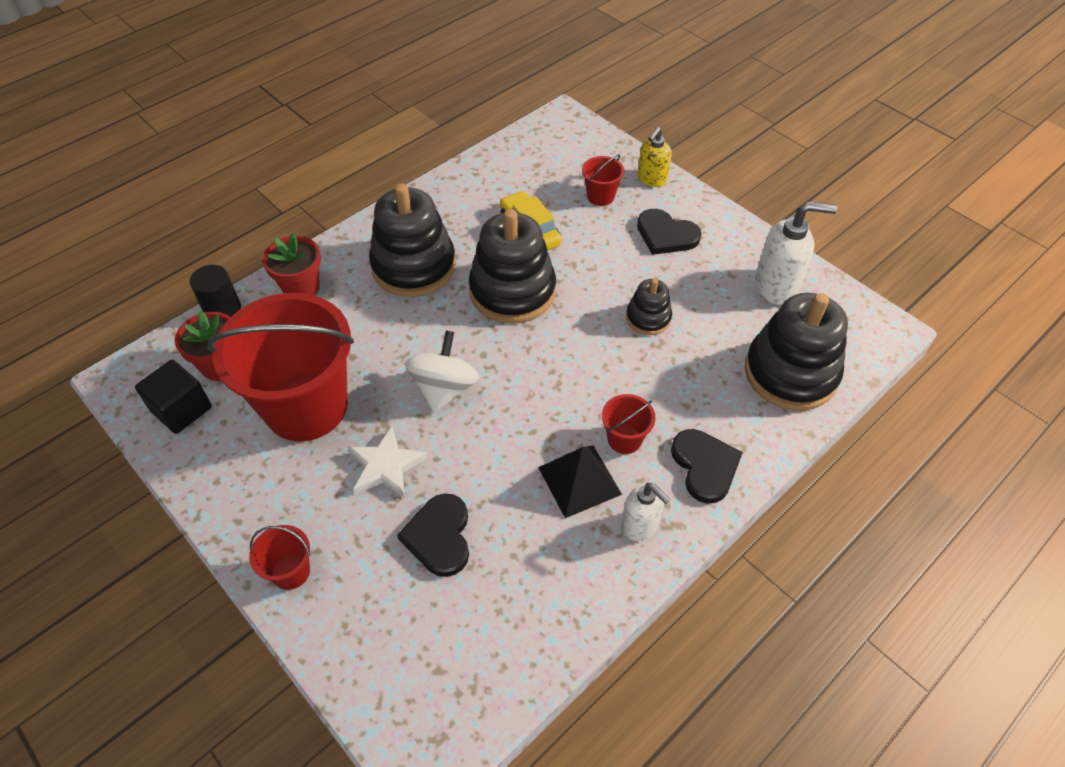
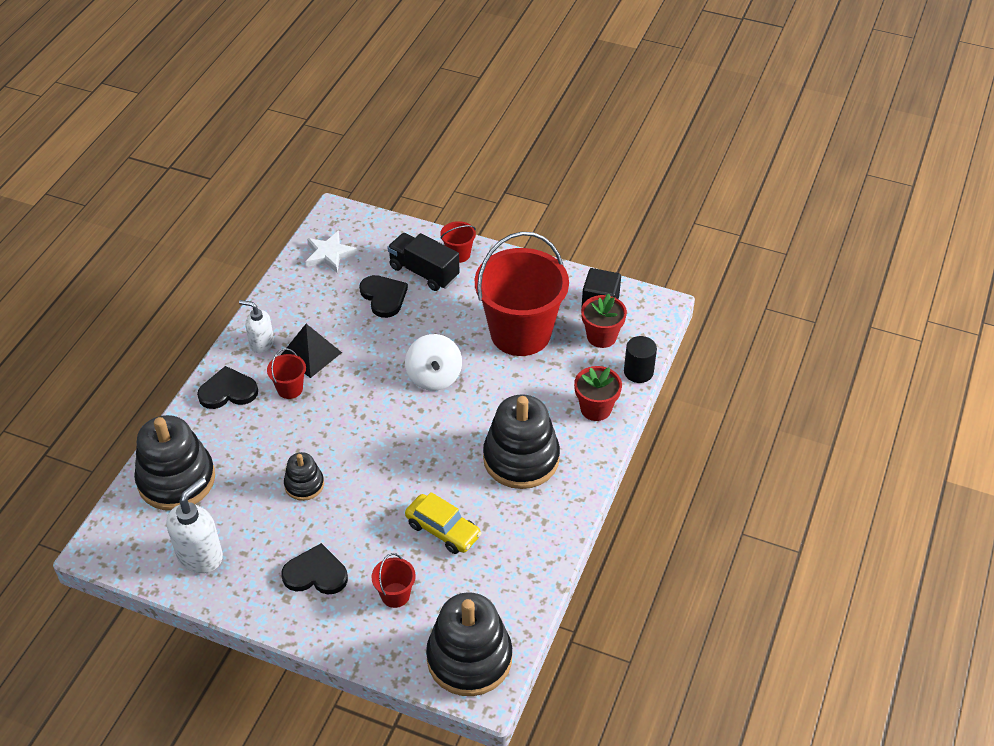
camera: 155 degrees right, 5 degrees down
(359, 558) = (424, 272): none -> black truck
(386, 466) = (441, 319): white star -> white star (329, 254)
(512, 291) = (426, 467): black stacking toy -> black stacking toy (469, 658)
(651, 179) = (353, 637): yellow soap dispenser -> none
(705, 466) = (228, 391): black heart -> black heart turned 120 degrees clockwise
(776, 286) = (200, 555): white soap dispenser -> white soap dispenser turned 150 degrees clockwise

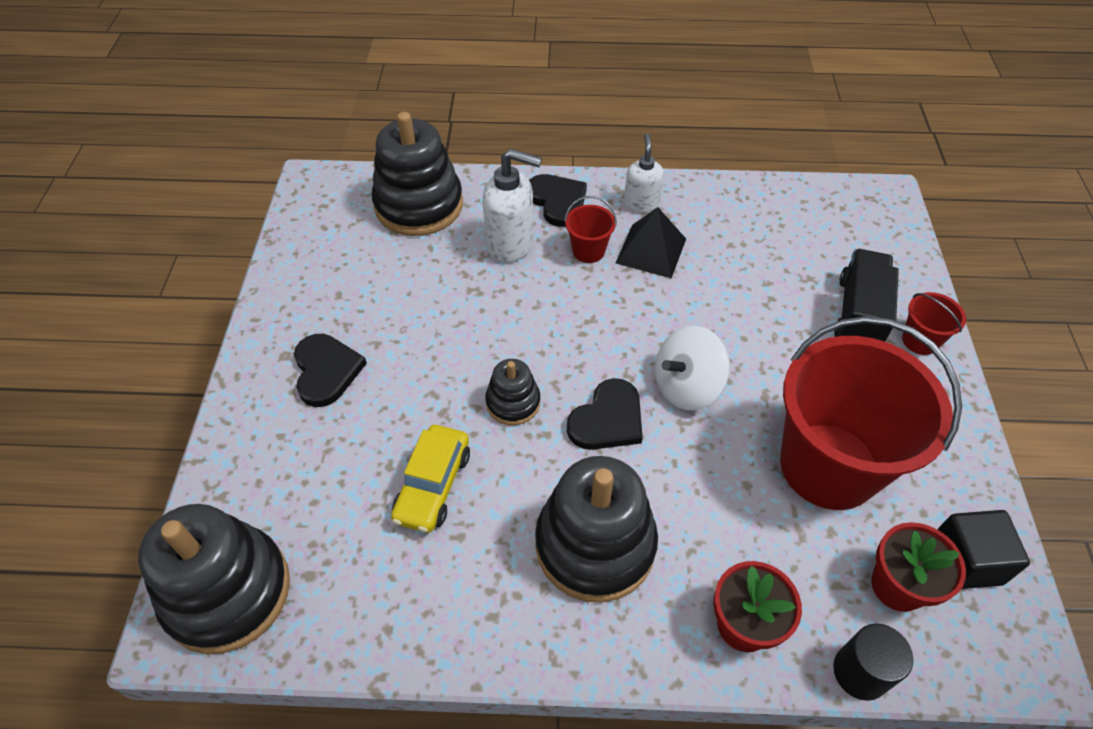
camera: 70 degrees right, 5 degrees up
(200, 555) = (324, 260): white soap dispenser -> white soap dispenser (511, 244)
(304, 485) = (453, 314): black stacking toy -> black stacking toy (513, 402)
(329, 254) = (817, 213): white star -> none
(384, 297) = (787, 287): black heart -> black heart (607, 419)
(395, 595) = (313, 466): red bucket -> none

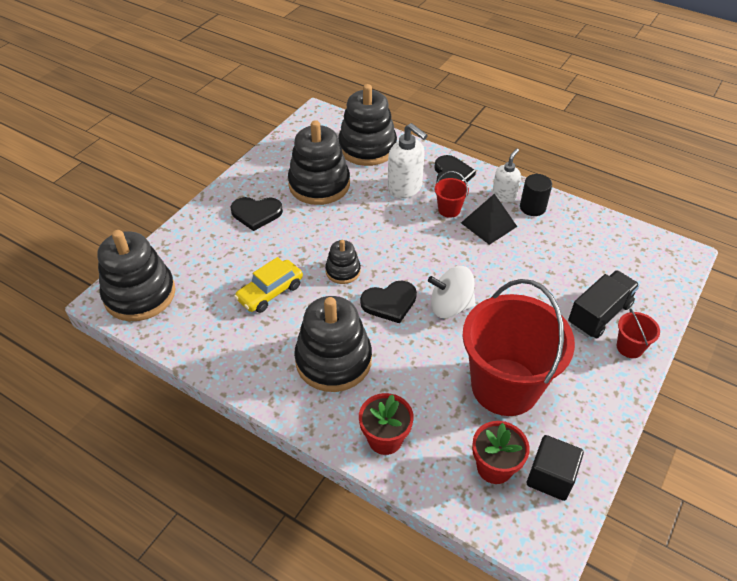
camera: 30 degrees right, 5 degrees down
(326, 371) = (256, 213): black heart -> black heart turned 75 degrees clockwise
(389, 287) = (319, 184): none -> black stacking toy
(860, 672) = (433, 496): black cylinder -> black cylinder (532, 207)

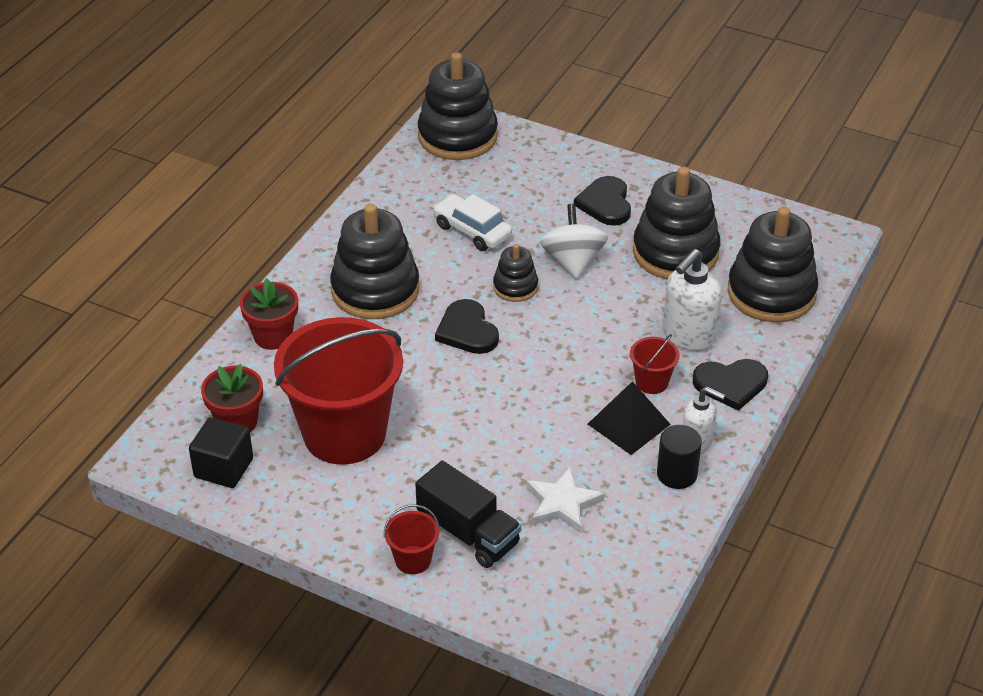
camera: 85 degrees right, 5 degrees down
(270, 292) = (472, 231): yellow car -> white car
(450, 306) = (467, 385): white spinning top -> white spinning top (573, 261)
(565, 263) = (562, 504): none -> white star

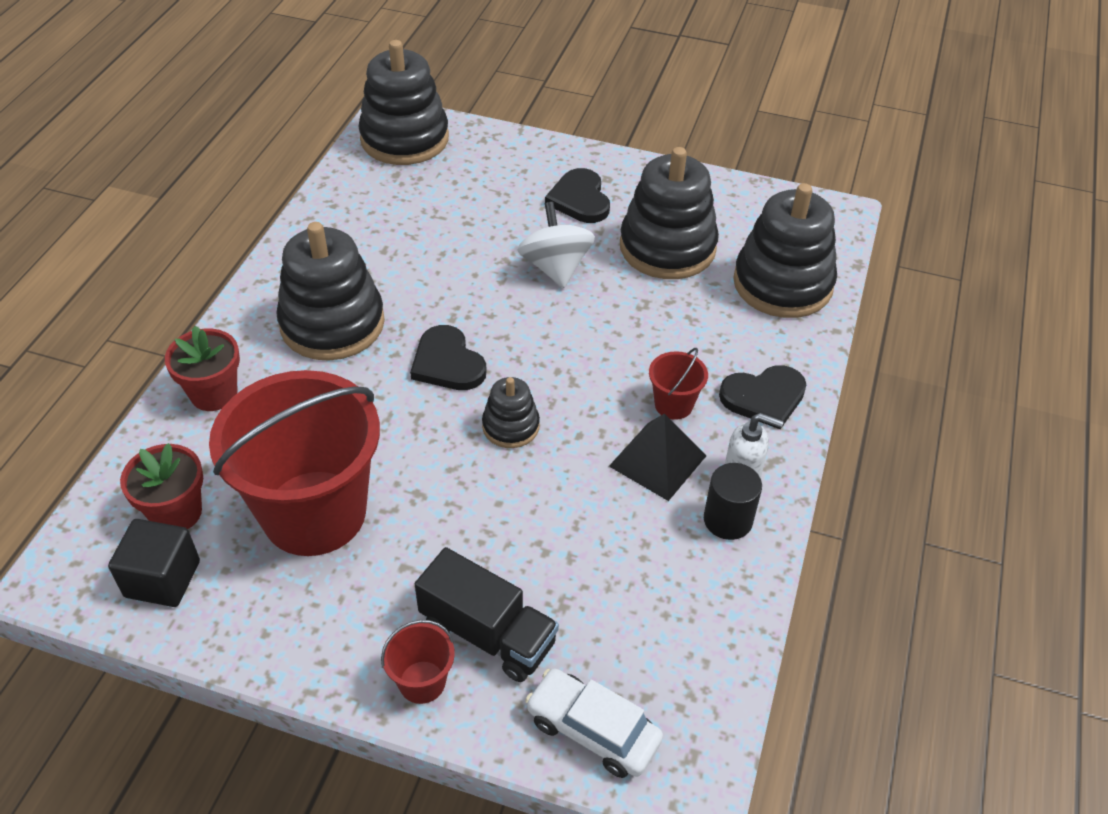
camera: 10 degrees left, 5 degrees up
(472, 231) = (436, 243): white car -> white car (592, 730)
(515, 287) = (495, 304): black stacking toy -> black stacking toy (510, 426)
(562, 504) = (598, 577): white star -> none
(688, 336) = (703, 343): white soap dispenser -> none

